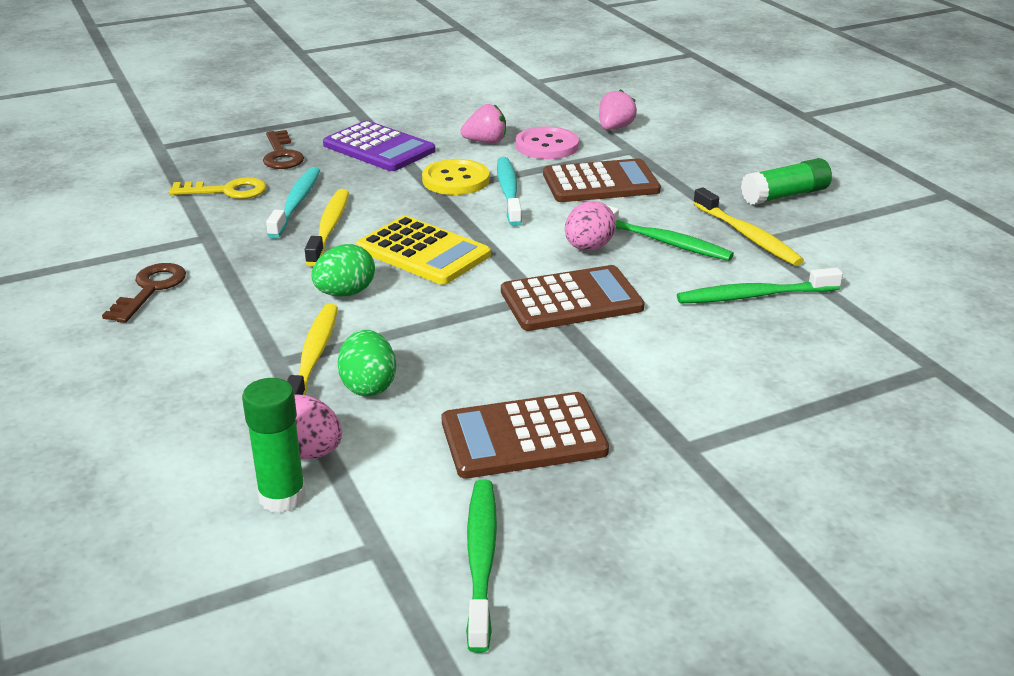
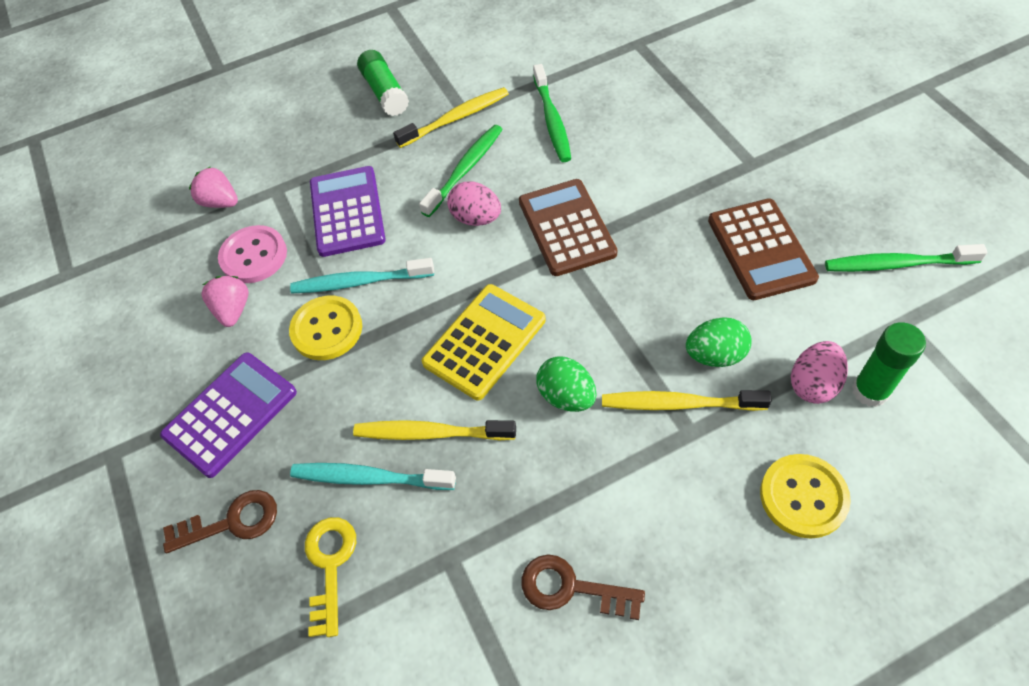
camera: 85 degrees left, 25 degrees up
(171, 426) = (803, 497): none -> yellow button
(600, 183) = (347, 212): brown calculator -> purple calculator

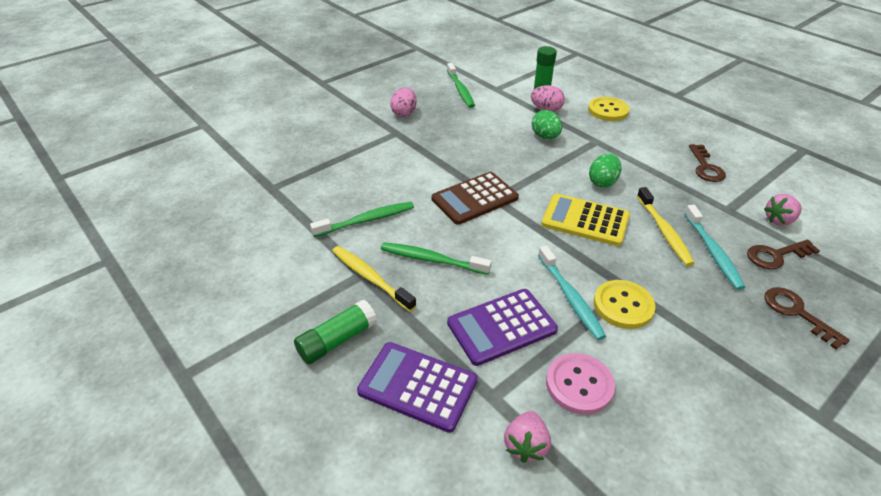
camera: 110 degrees left, 15 degrees down
(230, 414) = (729, 343): purple calculator -> purple calculator (417, 386)
(233, 310) = (642, 379): pink strawberry -> pink strawberry (779, 220)
(330, 566) = (776, 255): yellow key -> brown key
(476, 218) = (481, 244): pink egg -> pink egg (404, 113)
(678, 404) = (582, 145): yellow toothbrush -> none
(760, 249) = (465, 127): brown calculator -> none

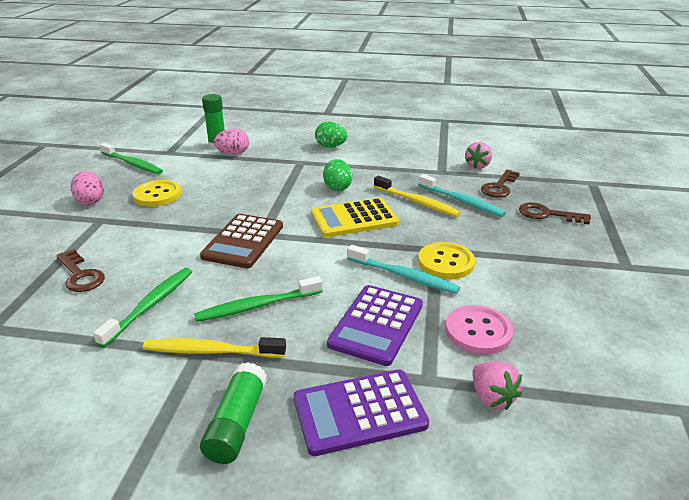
camera: 40 degrees left, 10 degrees down
(545, 136) = (254, 173): green egg -> green egg (331, 146)
(608, 110) = (286, 138): yellow button -> yellow button (157, 195)
(705, 167) = (397, 151): brown key -> brown key (80, 275)

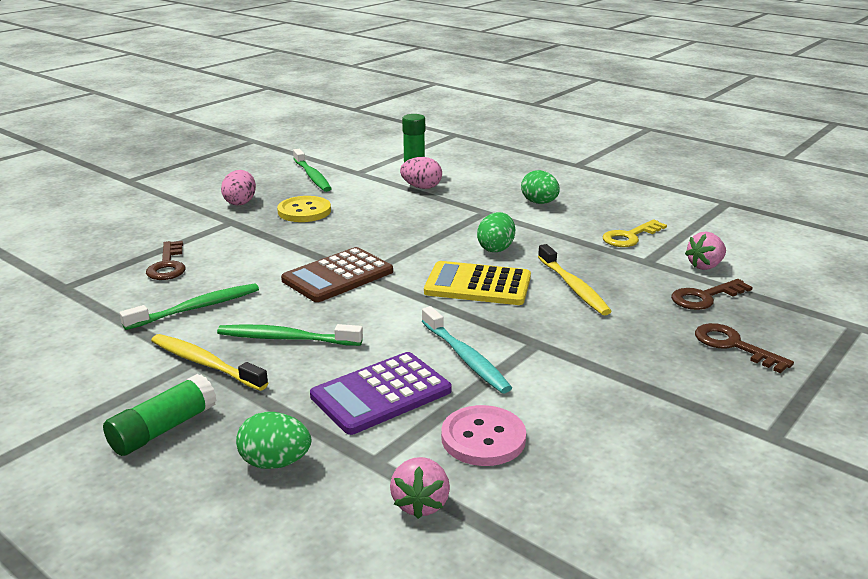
camera: 30 degrees right, 5 degrees down
(359, 412) = (275, 462): purple calculator -> green egg
(414, 157) = (630, 237): none -> yellow key
(446, 262) = (530, 359): yellow button -> none
(462, 201) = (632, 300): turquoise toothbrush -> none

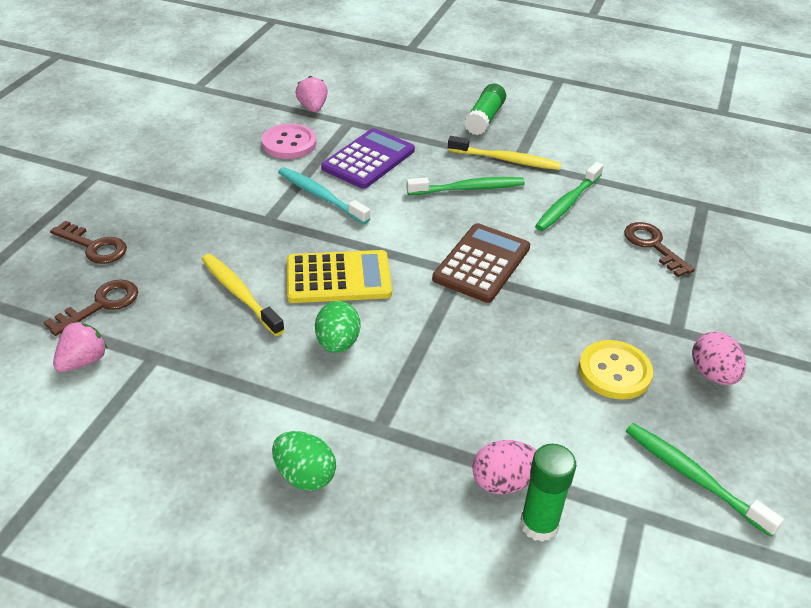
camera: 160 degrees right, 15 degrees up
(275, 462) = (404, 113): green egg -> none
(630, 237) = (169, 407): yellow key -> none

